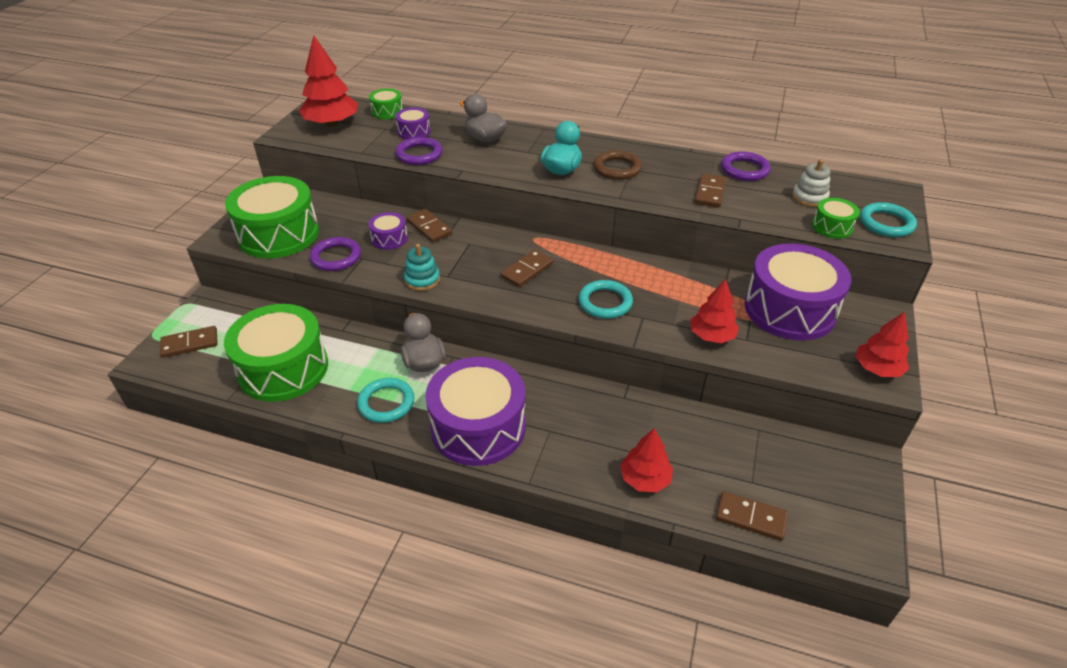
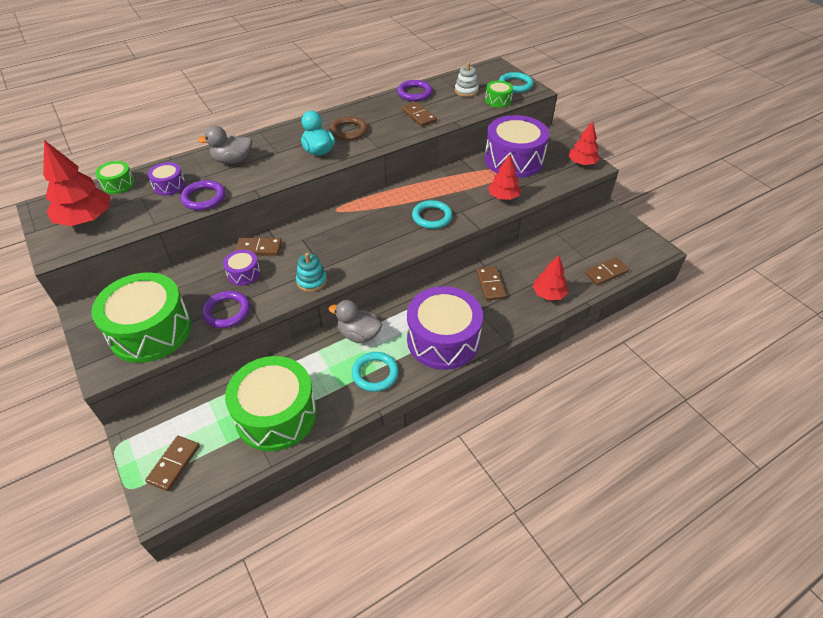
camera: 50 degrees left, 5 degrees up
(527, 270) = (364, 230): brown domino -> brown domino (490, 285)

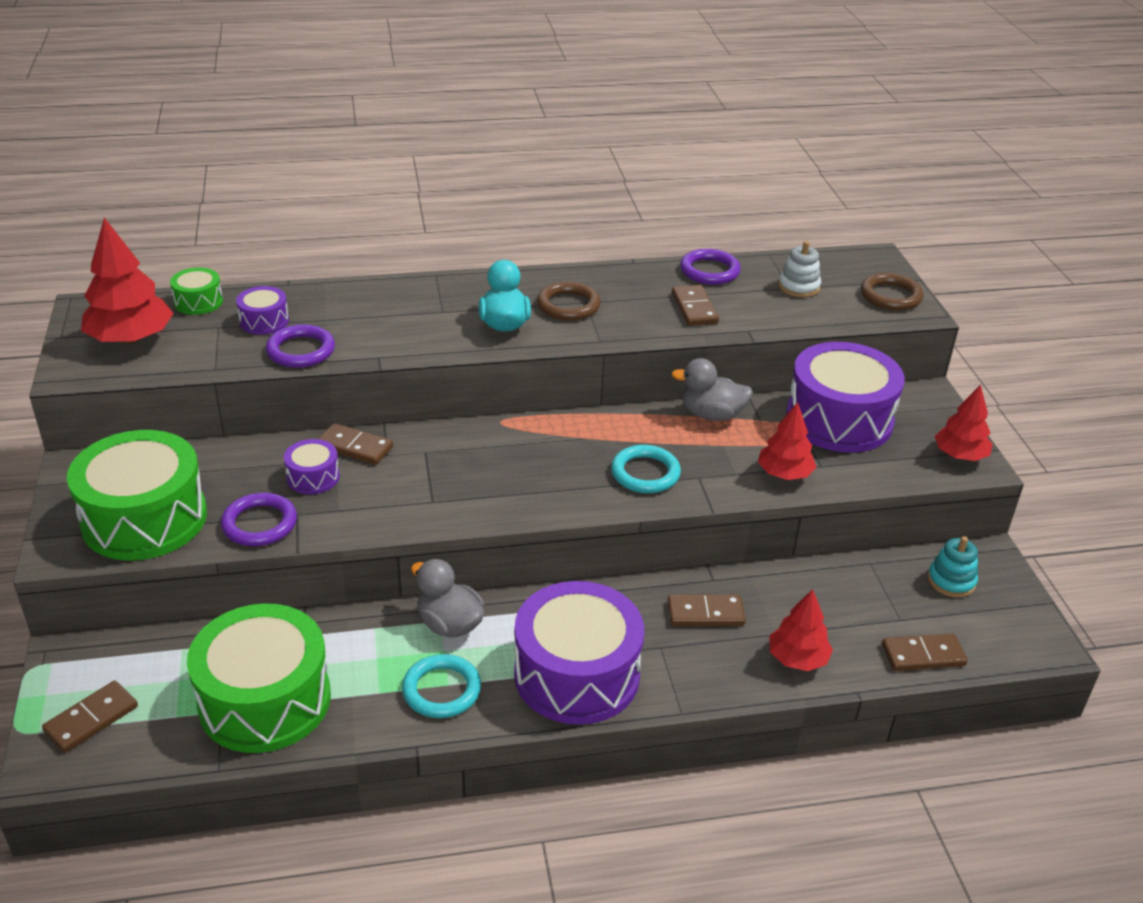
camera: 20 degrees right, 10 degrees down
(233, 160) = (371, 307): grey duck -> grey duck (711, 414)
(311, 281) = (404, 516): turquoise stacking toy -> turquoise stacking toy (951, 581)
(490, 285) = (705, 613): brown domino -> brown domino turned 75 degrees clockwise
(498, 100) = (844, 314): green drum -> none
(515, 85) = (890, 296): turquoise ring -> brown ring

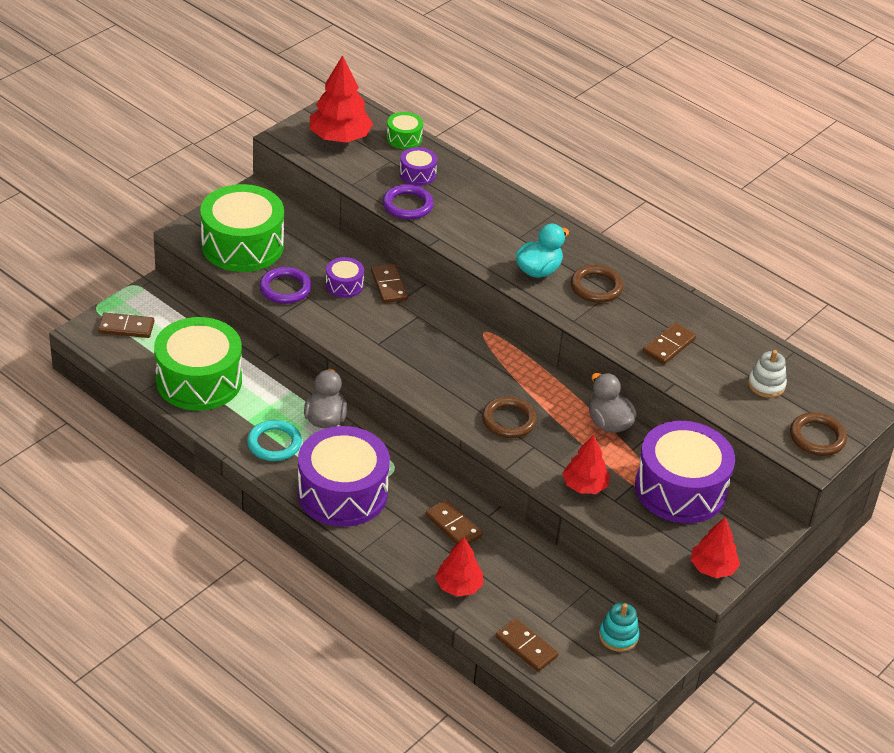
camera: 50 degrees right, 5 degrees up
(645, 473) = (509, 420): turquoise ring -> brown ring
(709, 271) = (728, 332): purple ring -> none

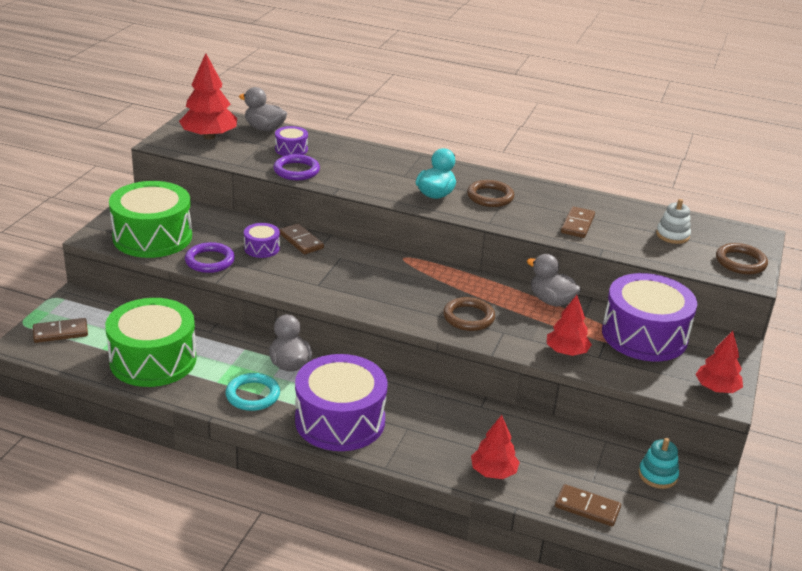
camera: 20 degrees left, 10 degrees down
(404, 138) = (264, 128): green drum -> grey duck
(453, 526) = (456, 422): brown domino -> none

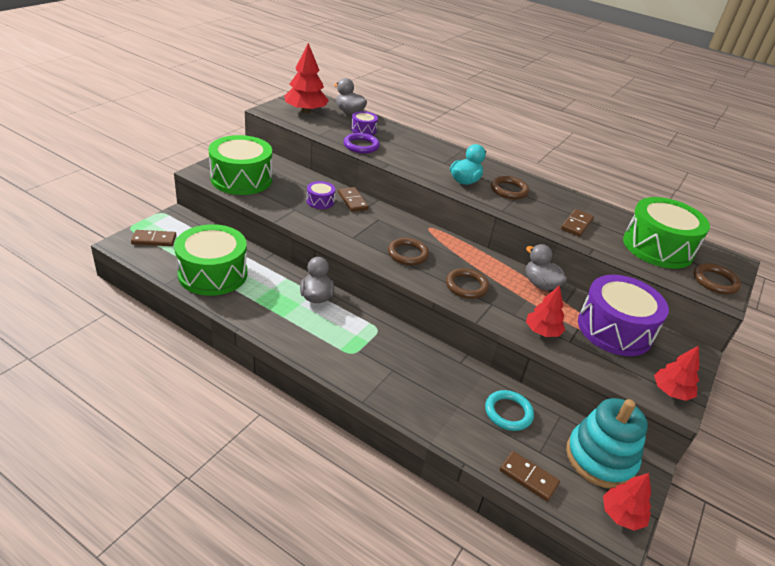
camera: 10 degrees right, 5 degrees up
(210, 261) = (276, 204): purple ring -> none
(253, 395) = (278, 317): turquoise ring -> turquoise ring (508, 412)
(340, 420) = (339, 352): purple drum -> none
(389, 293) = (408, 254): none -> brown ring
(493, 472) = (454, 425): red tree -> red tree (622, 515)
(657, 475) = (600, 458): turquoise stacking toy -> turquoise stacking toy, size x1.99
(672, 235) = (657, 247): white stacking toy -> green drum

